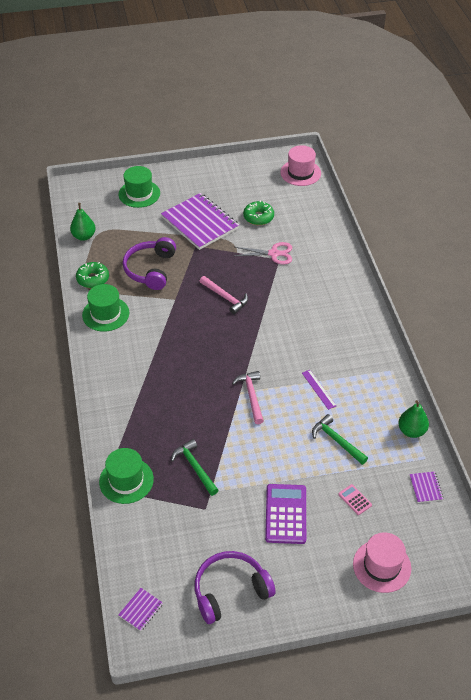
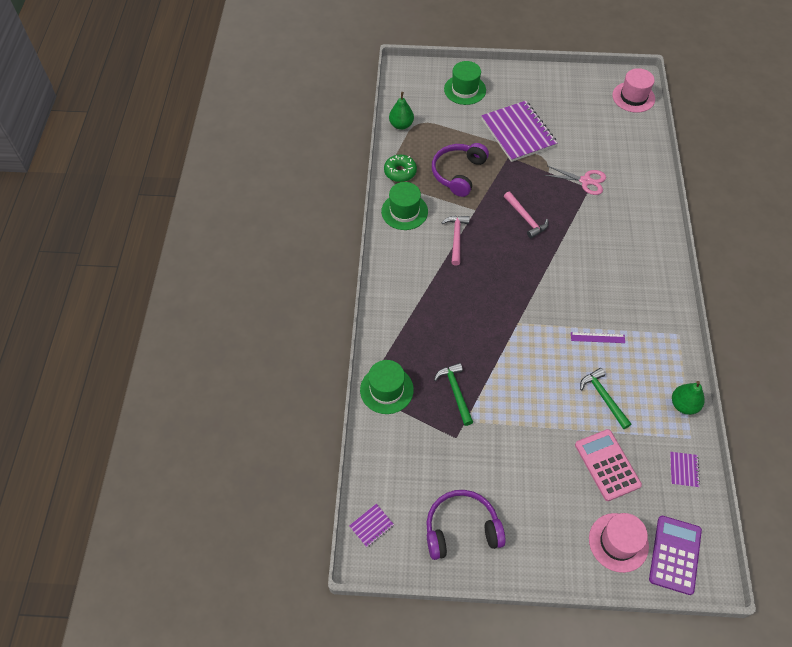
camera: 15 degrees right, 10 degrees up
(251, 396) = (528, 330): pink hammer -> pink hammer (456, 238)
(258, 217) = (579, 138): green donut -> none
(285, 514) = (534, 463): purple calculator -> purple calculator (675, 554)
(318, 389) = (597, 338): purple ruler -> purple ruler turned 75 degrees counterclockwise
(354, 500) = (607, 465): pink calculator -> pink calculator, size x2.09

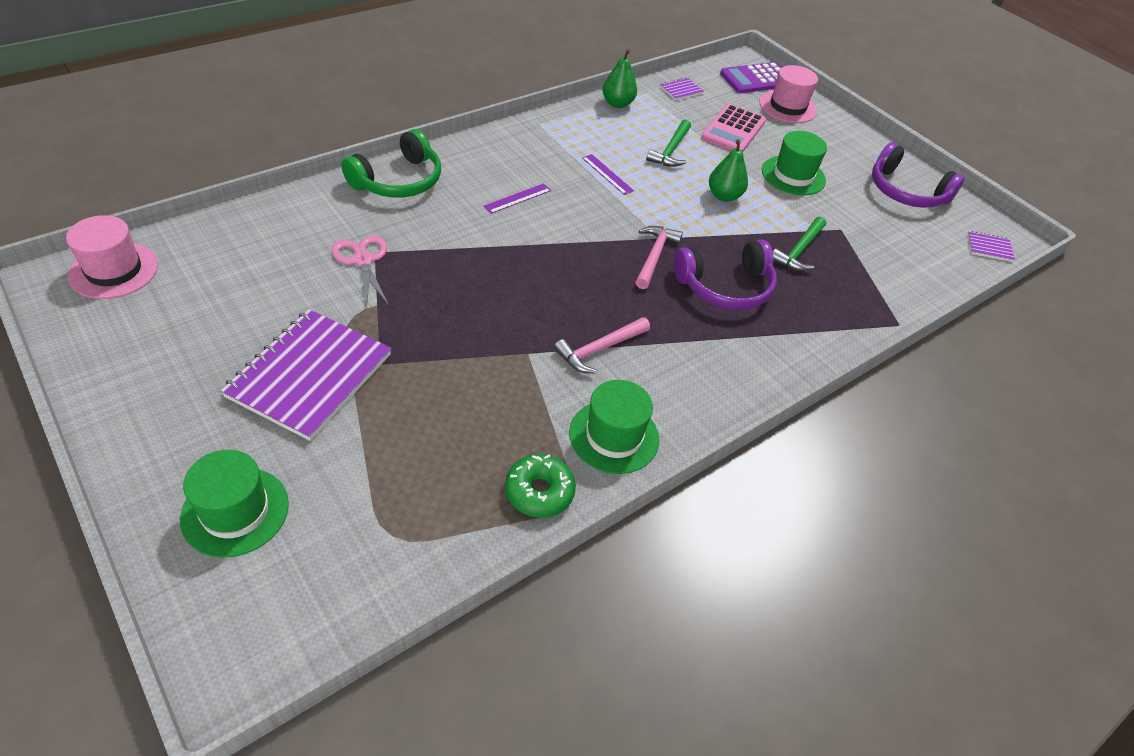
camera: 135 degrees left, 10 degrees down
(386, 389) = (870, 306): green hat -> green hat (793, 175)
(401, 125) = (420, 563): green pear -> green pear (724, 196)
(458, 173) = (471, 409): purple headphones -> purple headphones (725, 286)
(526, 218) = (492, 293): pink hammer -> pink hammer (654, 256)
(600, 274) = (517, 198): none -> purple ruler
(650, 227) = (398, 180): none -> green headphones

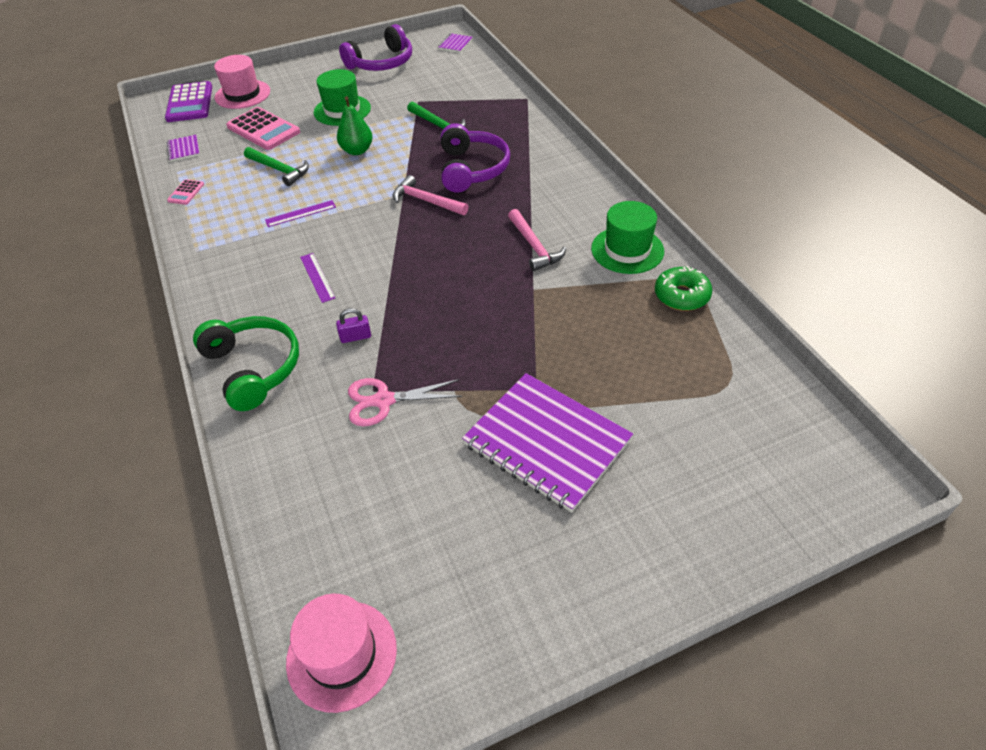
camera: 70 degrees left, 0 degrees up
(235, 511) = (711, 494): green hat -> none
(441, 233) = (355, 337): none -> purple padlock
(617, 104) = (186, 192): green pear -> pink calculator

